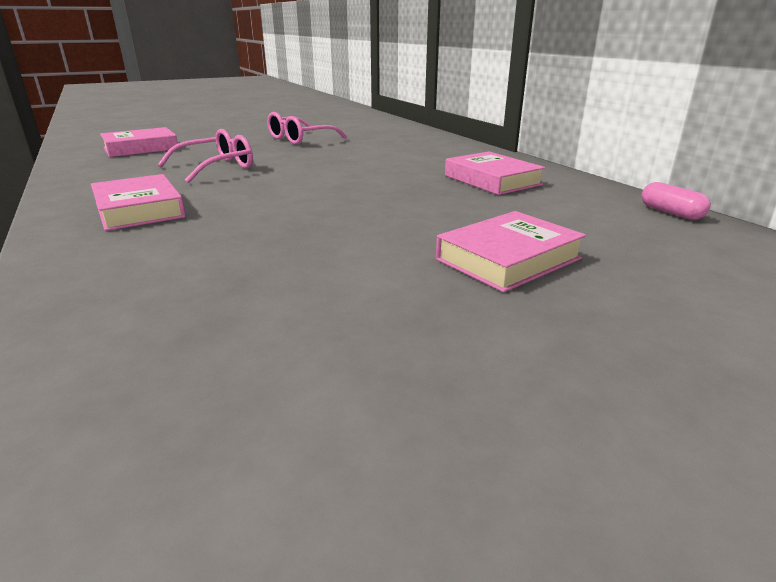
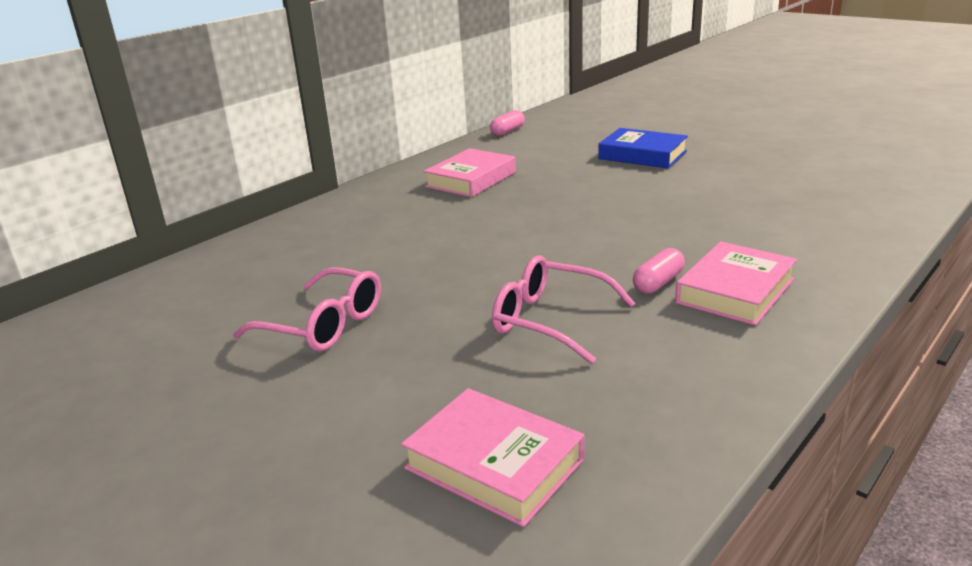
camera: 110 degrees left, 0 degrees up
(199, 194) = (658, 283): none -> pink capsule
(508, 259) = (642, 155): pink book -> blue book

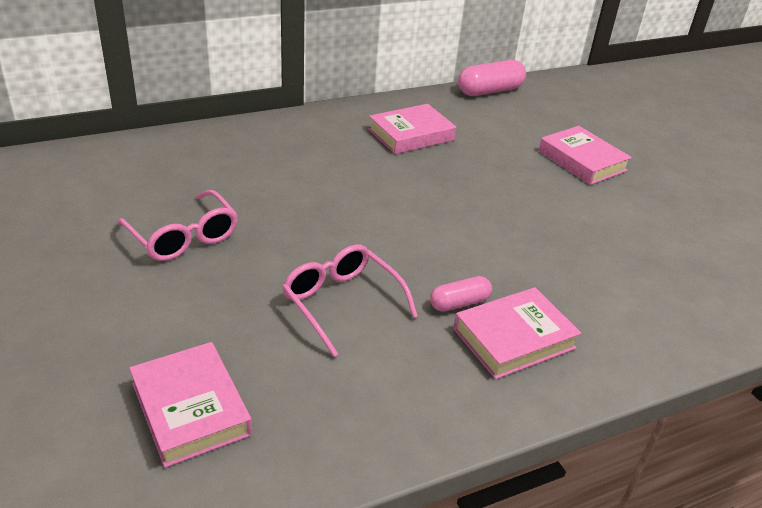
camera: 20 degrees right, 10 degrees up
(507, 131) = (490, 91): pink capsule -> pink capsule, size x1.71
(642, 155) = (582, 161): blue book -> pink book

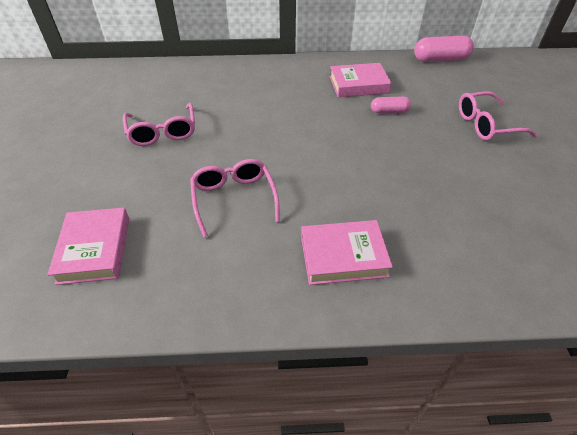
camera: 25 degrees right, 10 degrees up
(459, 303) = (317, 218): pink capsule -> pink capsule (389, 111)
(582, 161) = (486, 125): pink book -> pink glasses

